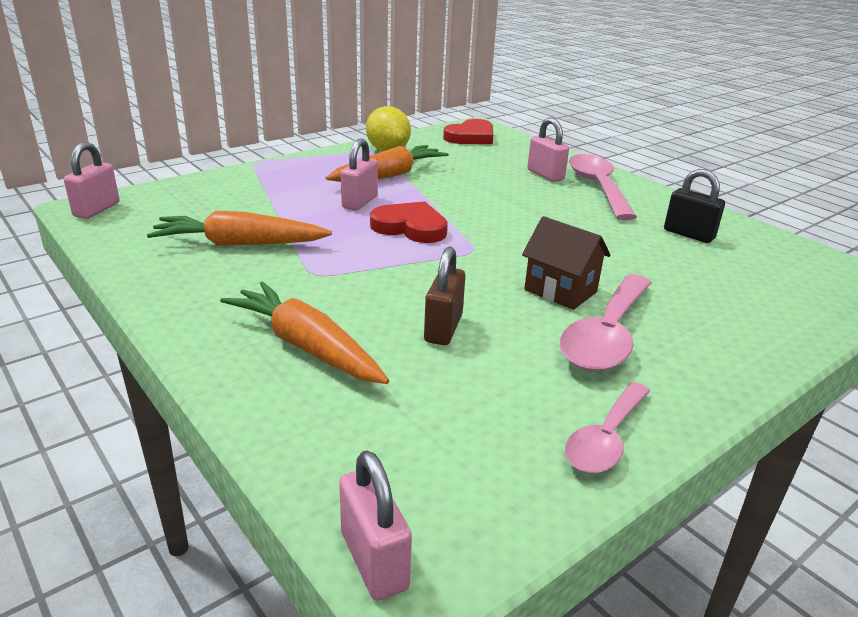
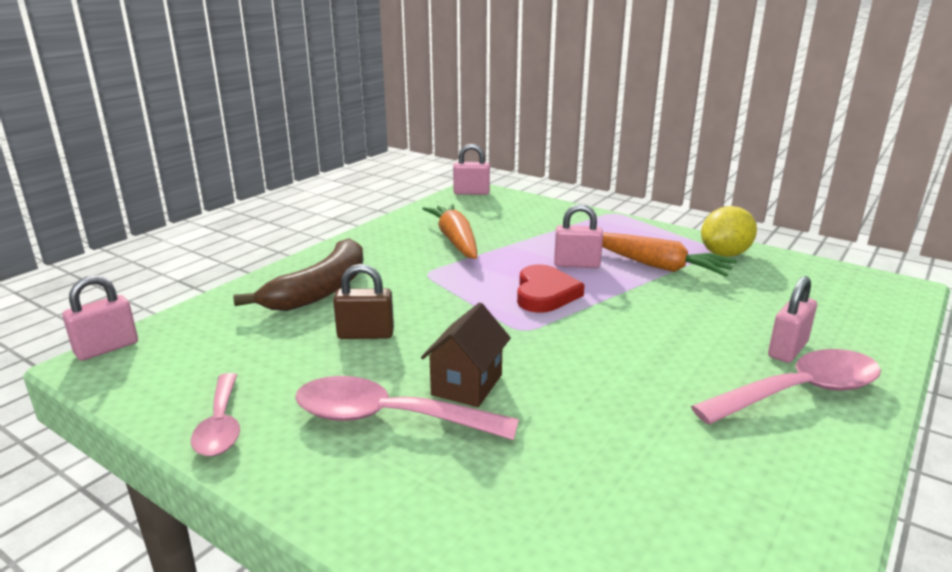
camera: 75 degrees right, 5 degrees down
(306, 346) = (321, 290): orange carrot -> brown banana
(471, 137) = (847, 288): red heart -> none
(605, 438) = (220, 425): pink spoon -> pink spoon turned 120 degrees counterclockwise
(688, 234) = (712, 480): black padlock -> none

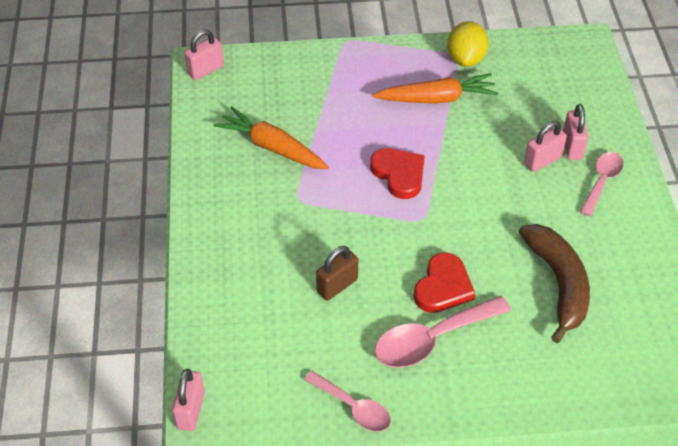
camera: 40 degrees left, 25 degrees up
(321, 290) = (250, 264): brown banana -> brown banana (558, 283)
(467, 385) = (443, 287): brown house -> red heart
(576, 264) = (386, 128): pink padlock -> pink padlock (542, 161)
(799, 392) = (602, 181): pink spoon -> pink spoon, size x0.64

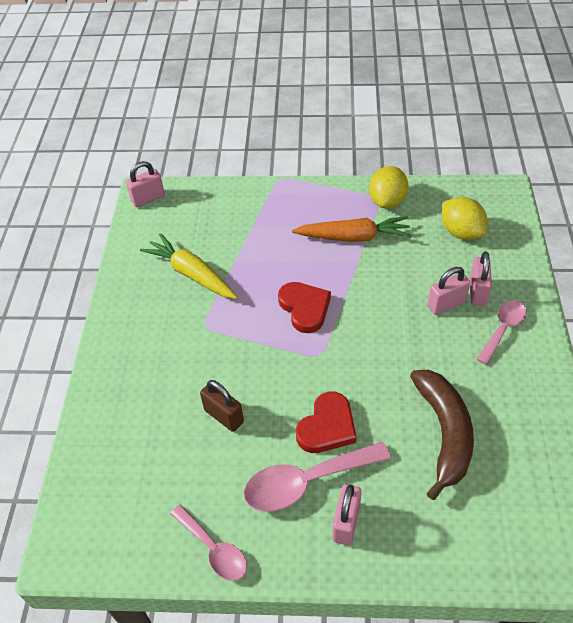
camera: 10 degrees right, 0 degrees up
(191, 410) = (54, 535): pink padlock -> pink padlock (346, 523)
(272, 147) = (191, 274): orange carrot -> yellow carrot
(337, 286) = (224, 416): brown padlock -> brown padlock turned 75 degrees clockwise
(547, 87) = (461, 232): none -> yellow lemon

